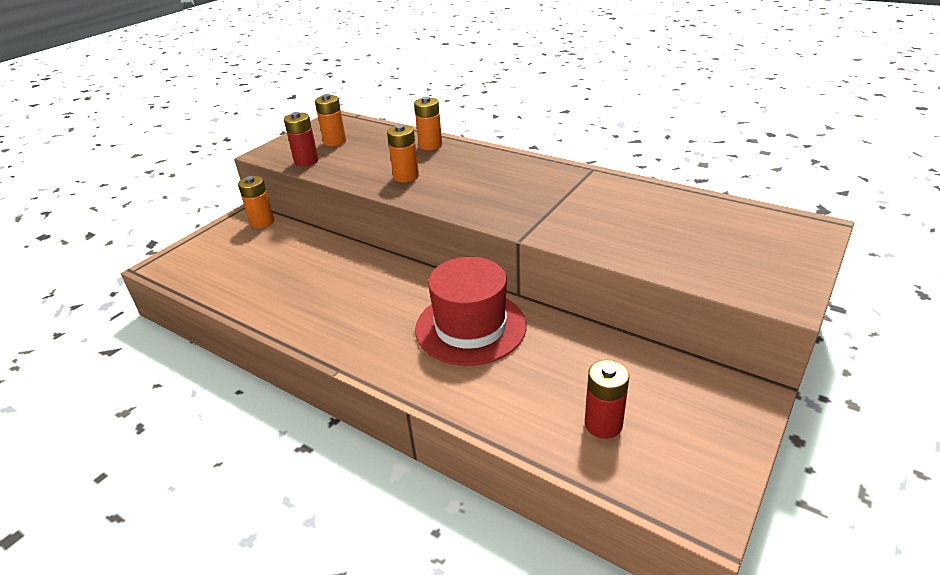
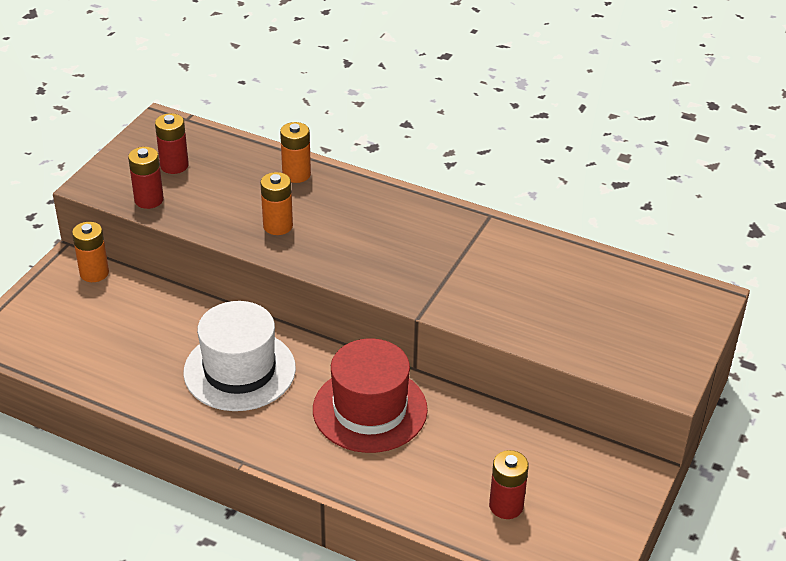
camera: 10 degrees left, 5 degrees up
(334, 141) = (174, 165): orange battery -> red battery
(358, 292) = (239, 370): none -> white hat

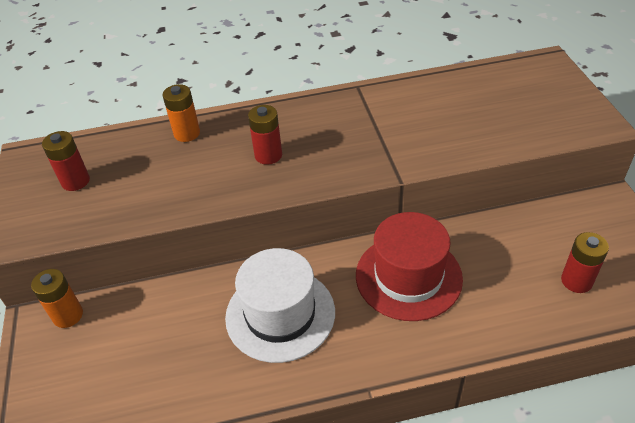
camera: 35 degrees left, 5 degrees up
(149, 200) = (82, 221): red battery -> red battery (268, 155)
(278, 226) = (217, 178): orange battery -> none

